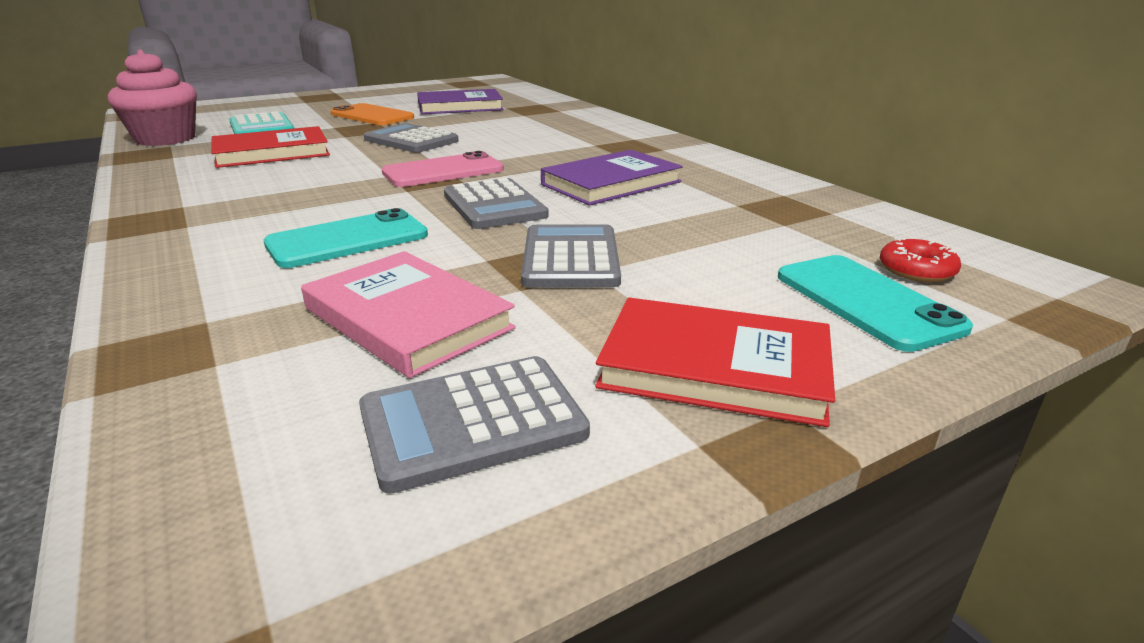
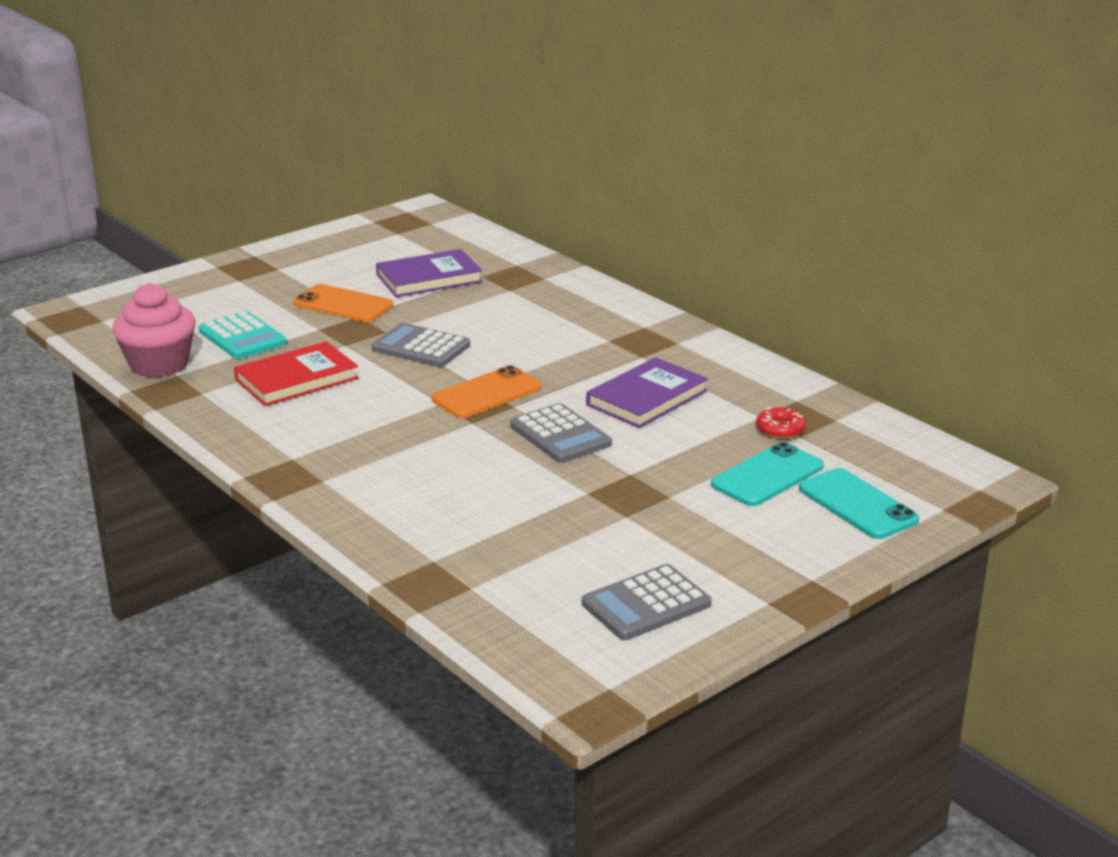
camera: 10 degrees left, 0 degrees up
(347, 240) = (468, 483): turquoise phone -> turquoise phone (767, 475)
(407, 318) = (565, 546): pink book -> none
(443, 171) = (486, 393): pink phone -> orange phone
(570, 258) = (648, 485): grey calculator -> none
(715, 367) = (768, 560): red book -> none
(916, 270) = (893, 474): red donut -> red donut (780, 429)

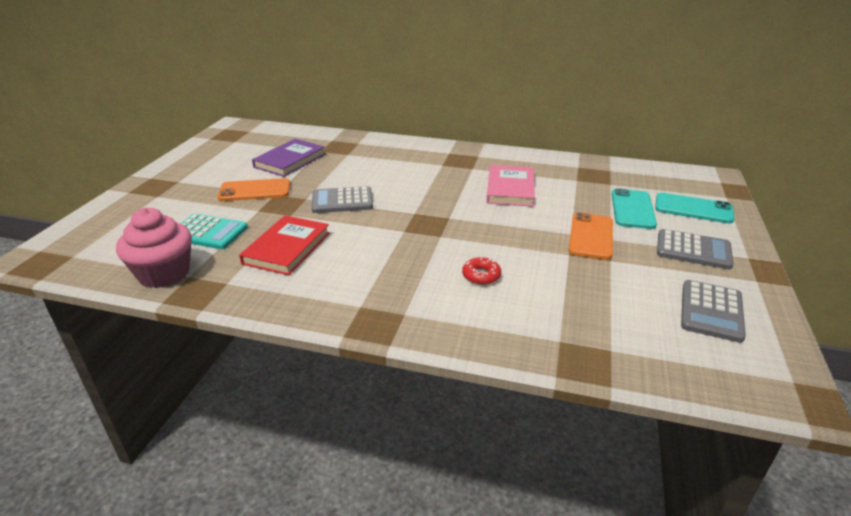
camera: 35 degrees left, 5 degrees up
(486, 393) = (422, 215): orange phone -> orange phone (591, 236)
(560, 435) = (500, 225): grey calculator -> grey calculator (693, 250)
(647, 398) = (510, 189): purple book -> pink book
(780, 429) = (596, 183): red donut -> red donut (481, 275)

